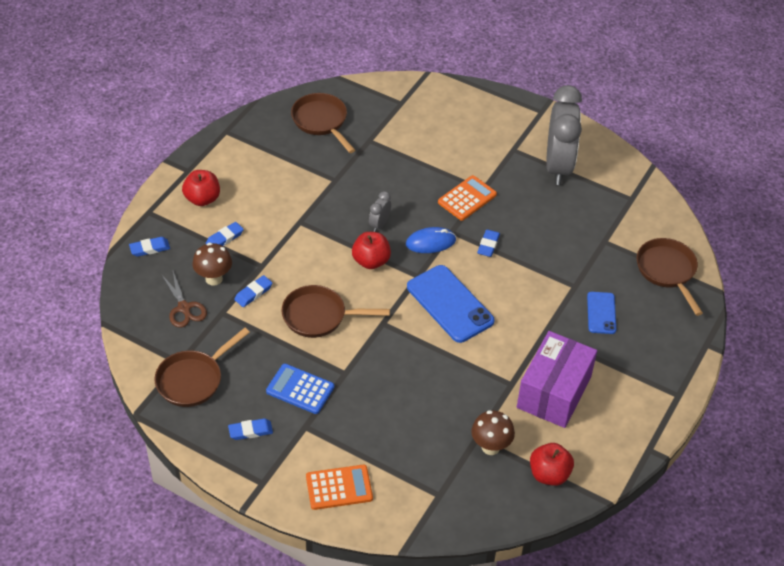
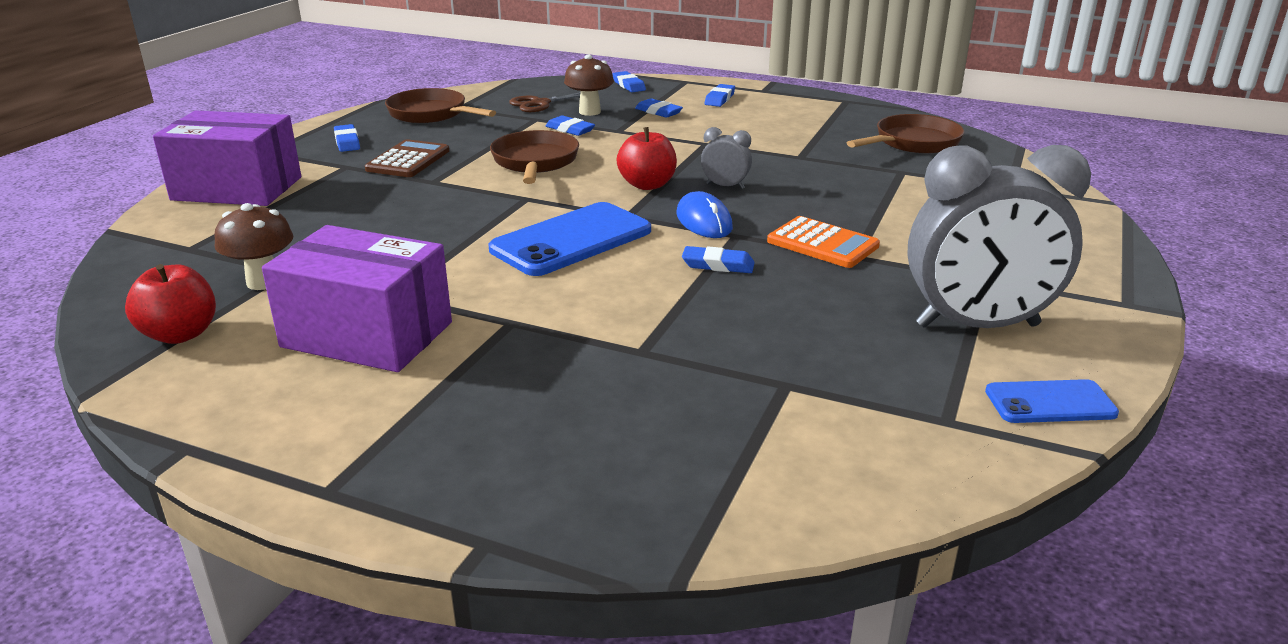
camera: 85 degrees right, 20 degrees down
(202, 199) = (719, 99): red apple -> blue eraser
(300, 389) = (408, 160): blue calculator -> brown calculator
(339, 487) = (237, 188): orange calculator -> purple box
(601, 313) = (572, 383): blue phone -> blue phone (1050, 402)
(667, 271) = (725, 476): brown pan -> none

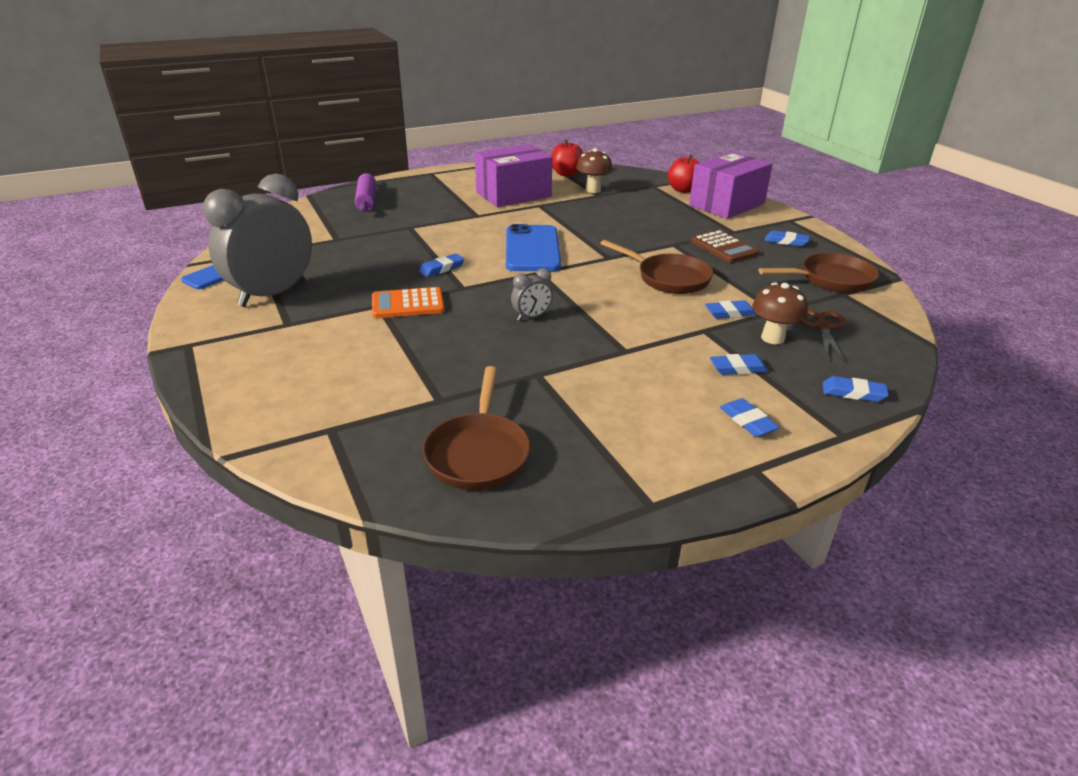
camera: 130 degrees right, 5 degrees up
(599, 467) = (366, 200): none -> purple rolling pin
(647, 185) = (574, 295): red apple -> red apple (683, 190)
(704, 221) = (495, 287): blue mouse -> none

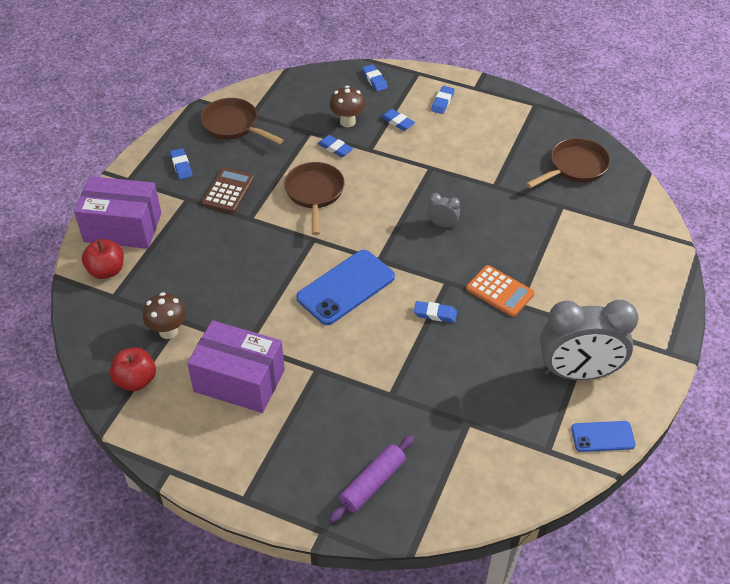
camera: 130 degrees left, 15 degrees up
(822, 326) = (310, 109): brown scissors -> none

